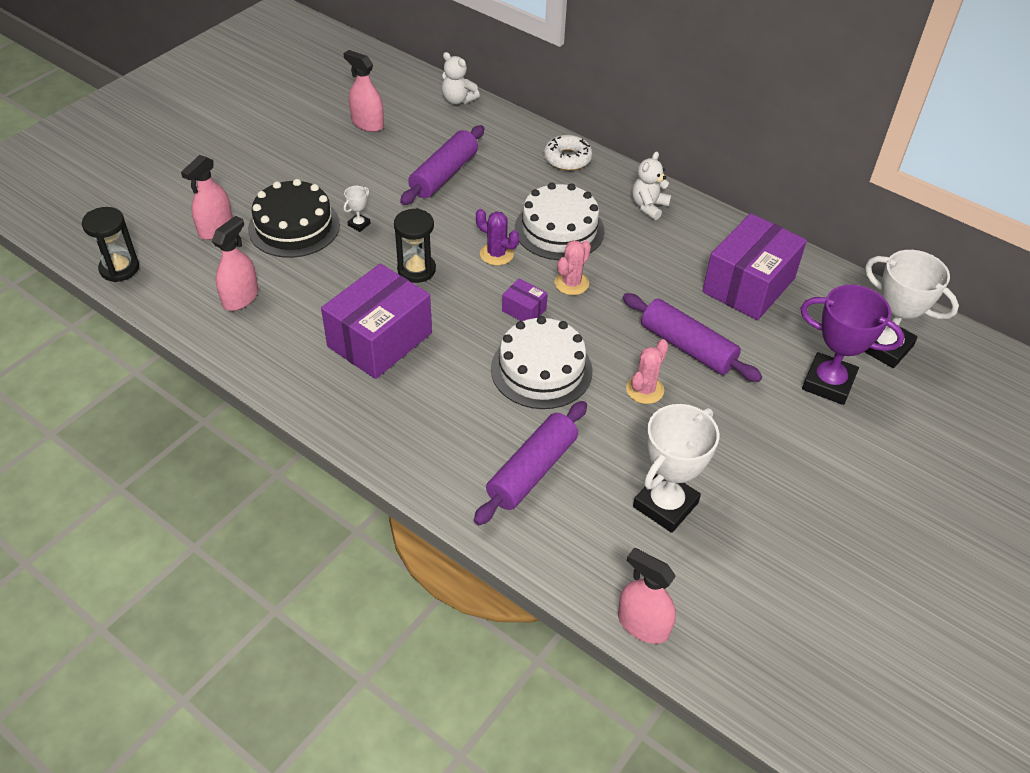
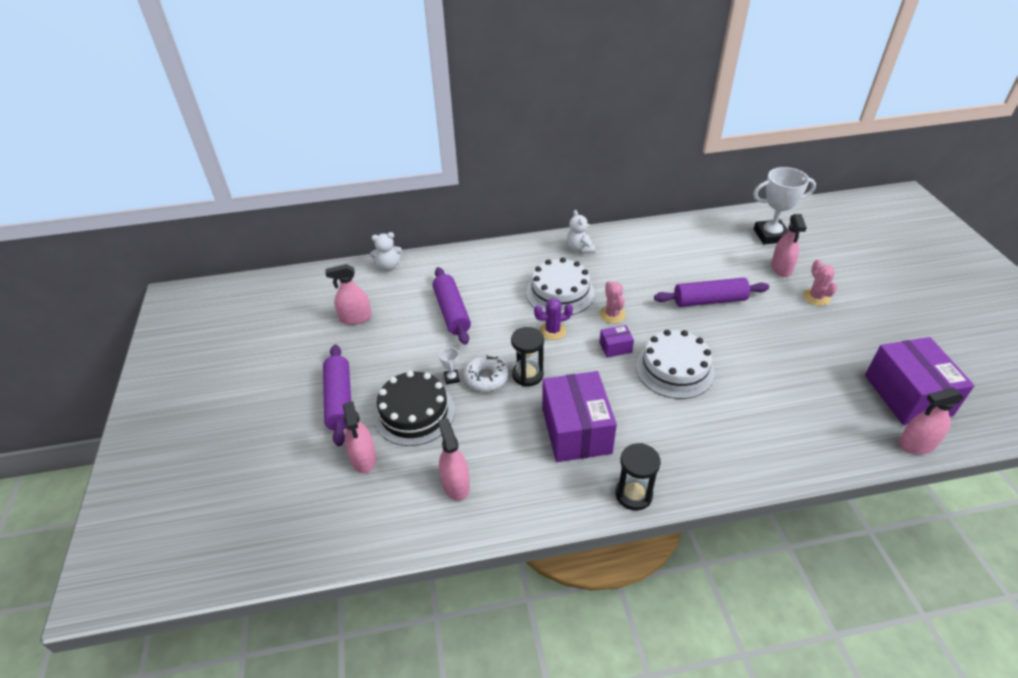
camera: 45 degrees left, 5 degrees down
(119, 268) = (339, 546): black hourglass -> black hourglass (633, 494)
(532, 470) = (758, 422): purple rolling pin -> purple rolling pin (339, 400)
(567, 158) = (501, 254): white donut -> white donut (486, 378)
(645, 389) = (729, 336): pink cactus -> pink cactus (816, 297)
(665, 505) = (828, 381): white trophy -> none
(748, 285) = (681, 251): purple box -> purple box (907, 395)
(828, 383) = (781, 268): purple trophy -> pink spray bottle

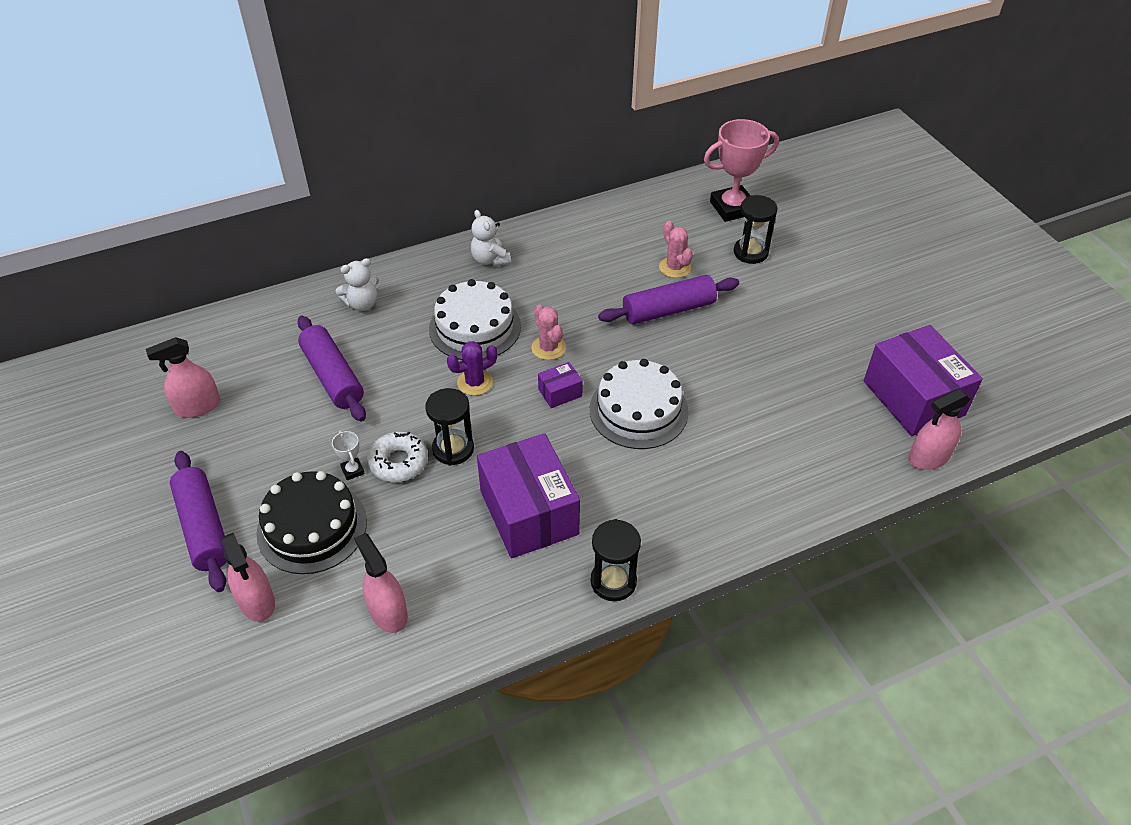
camera: 15 degrees left, 5 degrees up
(388, 266) = (227, 322): white teddy bear -> white teddy bear (362, 304)
(770, 235) = (732, 208): white trophy -> pink trophy
(781, 268) = (750, 252): pink spray bottle -> black hourglass
(816, 297) = (797, 286): pink cactus -> pink cactus (675, 267)

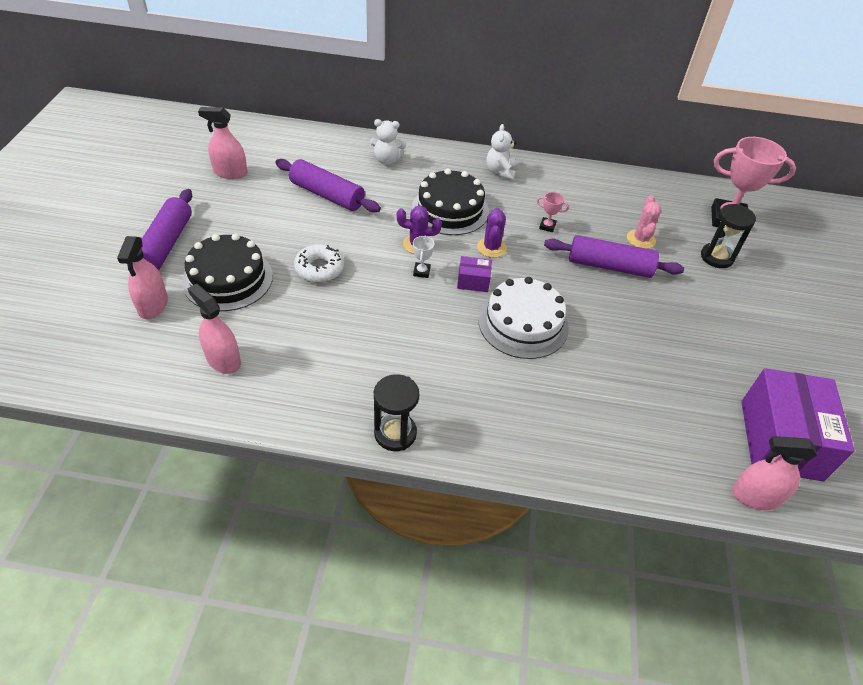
camera: 30 degrees right, 0 degrees up
(333, 377) = (327, 195): purple rolling pin -> purple rolling pin turned 60 degrees counterclockwise
(353, 470) = (285, 258): white trophy -> white trophy (421, 272)
(388, 612) = (223, 360): pink spray bottle -> pink spray bottle turned 45 degrees counterclockwise
(453, 449) = (363, 279): black hourglass -> none
(475, 327) = (450, 209): white cake -> black cake
(529, 512) = (377, 349): purple box -> none
(548, 348) = (491, 247): pink cactus -> purple cactus
(582, 297) = (547, 226): none -> pink trophy

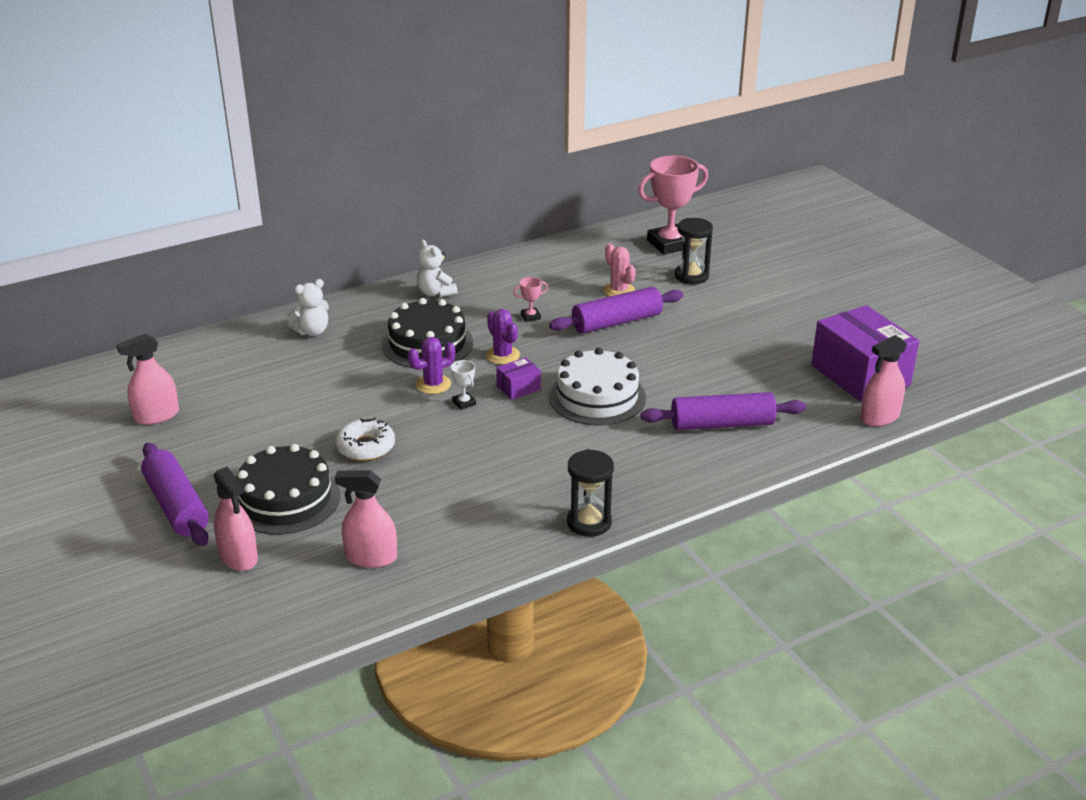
camera: 35 degrees left, 15 degrees down
(327, 195) = (290, 387): purple rolling pin -> purple rolling pin (722, 424)

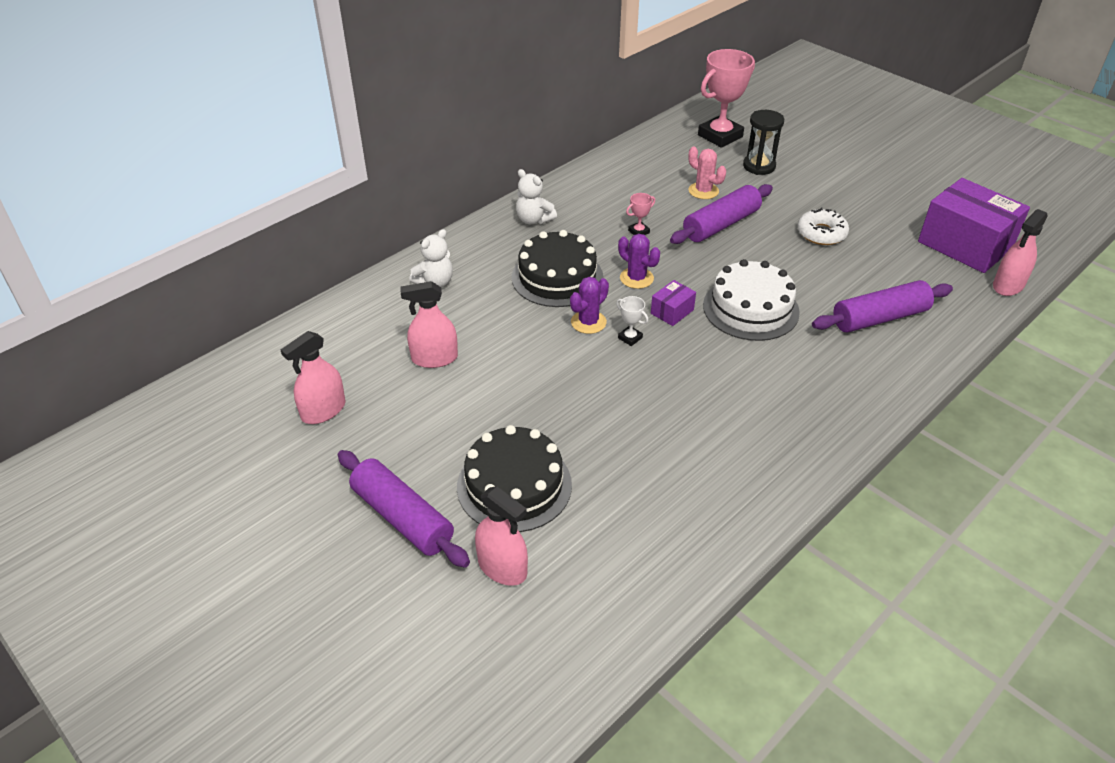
camera: 15 degrees left, 10 degrees up
(366, 447) = (561, 406): white donut -> white donut (821, 233)
(371, 557) = (639, 538): pink spray bottle -> pink spray bottle (434, 358)
(589, 522) = (825, 451): black hourglass -> none

